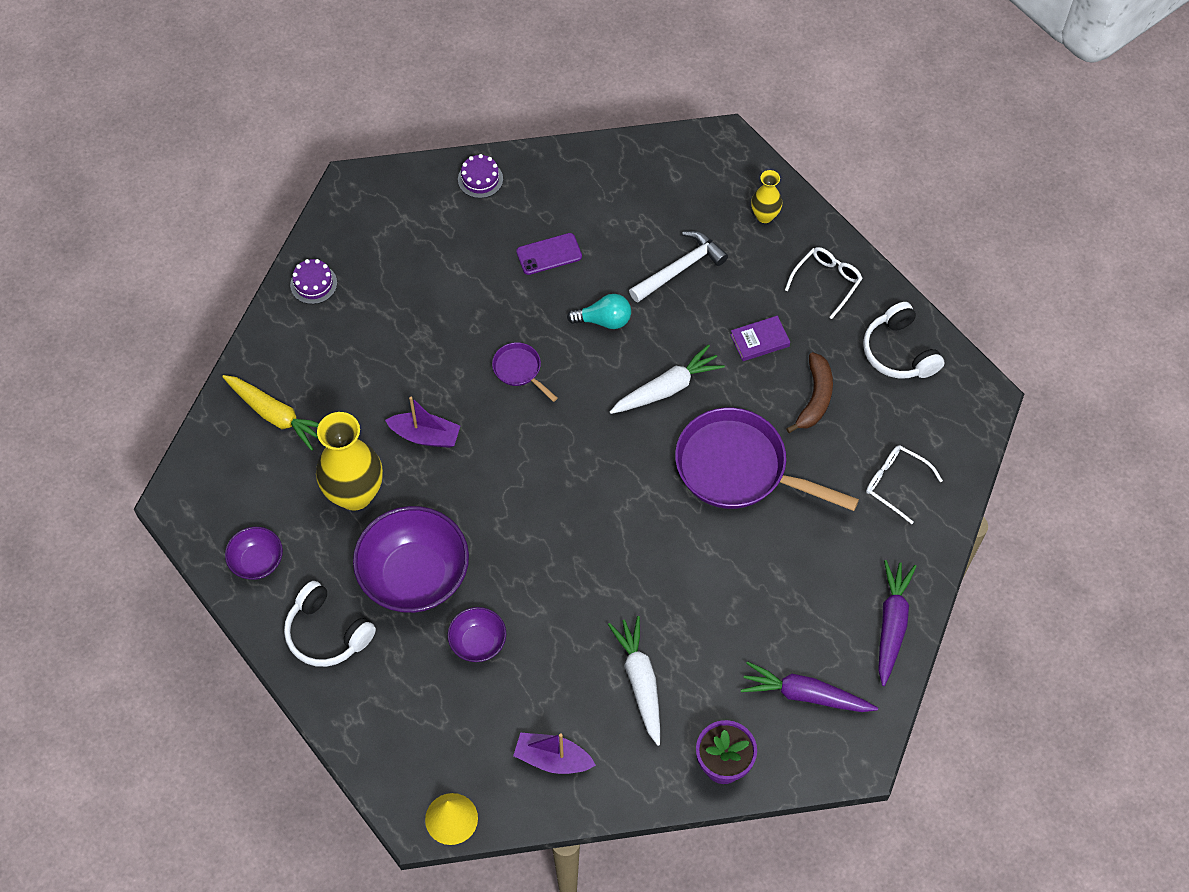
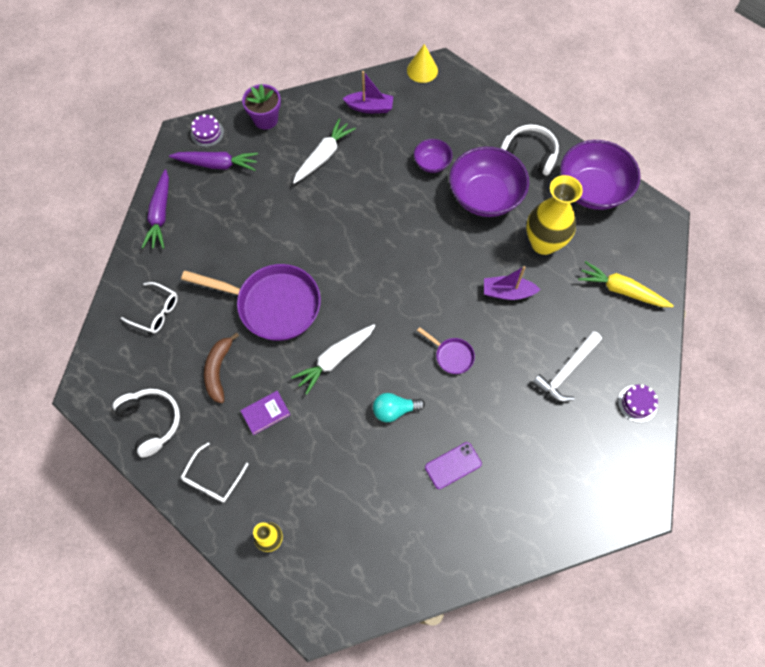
camera: 170 degrees right, 5 degrees up
(257, 561) = (592, 189): purple bowl -> purple bowl, size x1.98
(480, 179) = (532, 534): purple cake -> purple cake (207, 133)
(640, 682) = (323, 156): white carrot -> white carrot turned 120 degrees counterclockwise
(680, 269) = (339, 470): white hammer -> white hammer (566, 371)

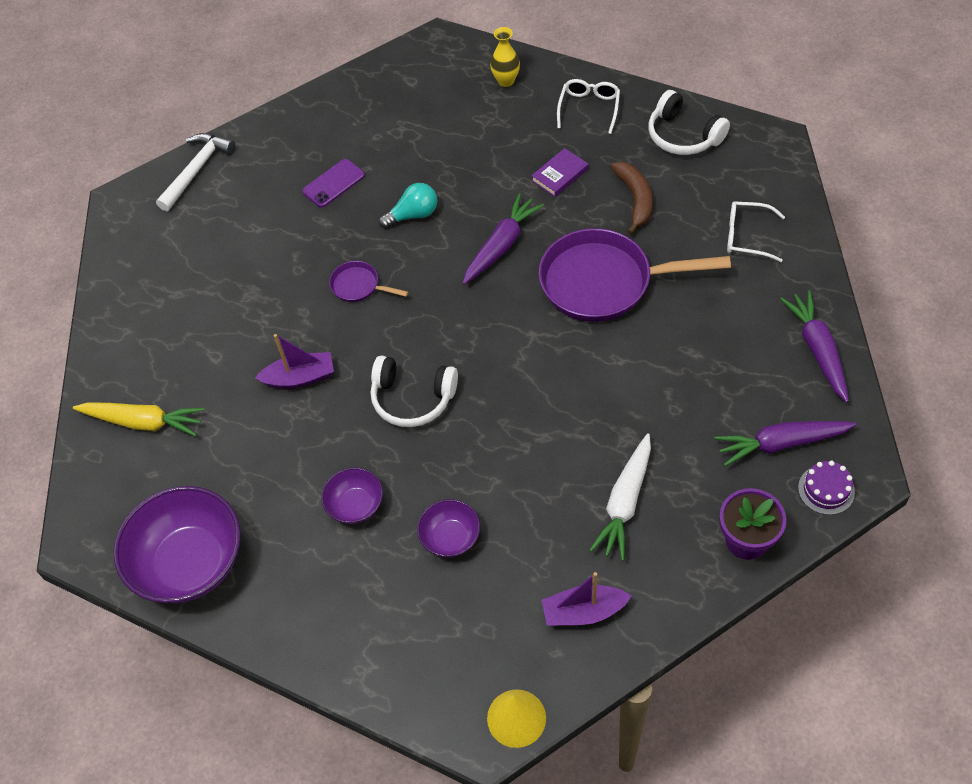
camera: 170 degrees right, 10 degrees down
(335, 359) = (501, 246): white carrot -> purple carrot
(485, 196) = (355, 505): purple bowl -> purple bowl, size x0.50
(529, 154) = (295, 598): white headphones -> white headphones (412, 398)
(543, 243) = (258, 458): yellow vase -> none
(566, 371) = (213, 306): white hammer -> white hammer (196, 170)
(637, 403) = (124, 295): purple cake -> none

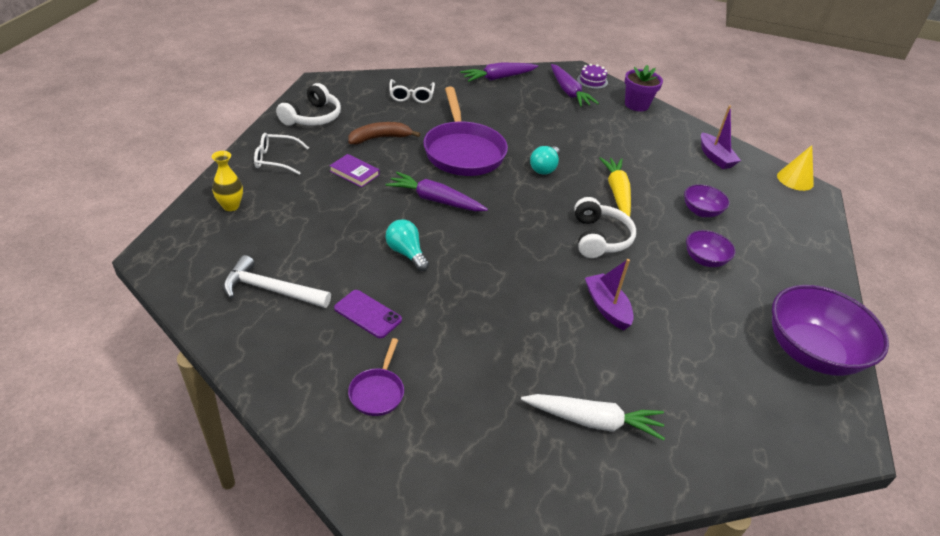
camera: 110 degrees left, 15 degrees down
(143, 422) = (704, 420): yellow carrot -> yellow carrot (617, 193)
(196, 170) = (348, 449): white hammer -> white hammer (271, 290)
(358, 286) = (496, 281): purple pan -> purple pan (377, 392)
(562, 368) = (544, 168): none -> turquoise light bulb
(625, 502) = (635, 143): white carrot -> white carrot (593, 421)

